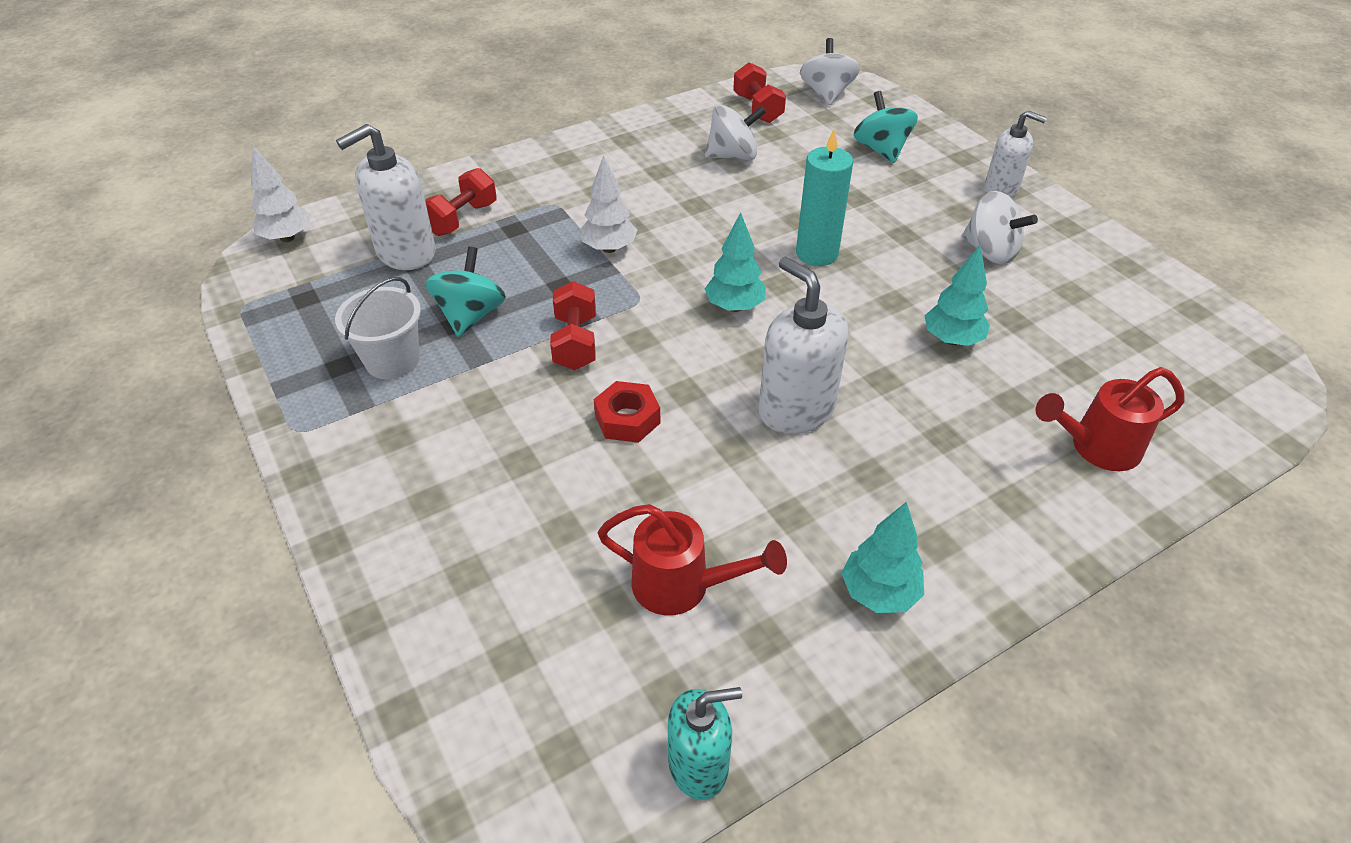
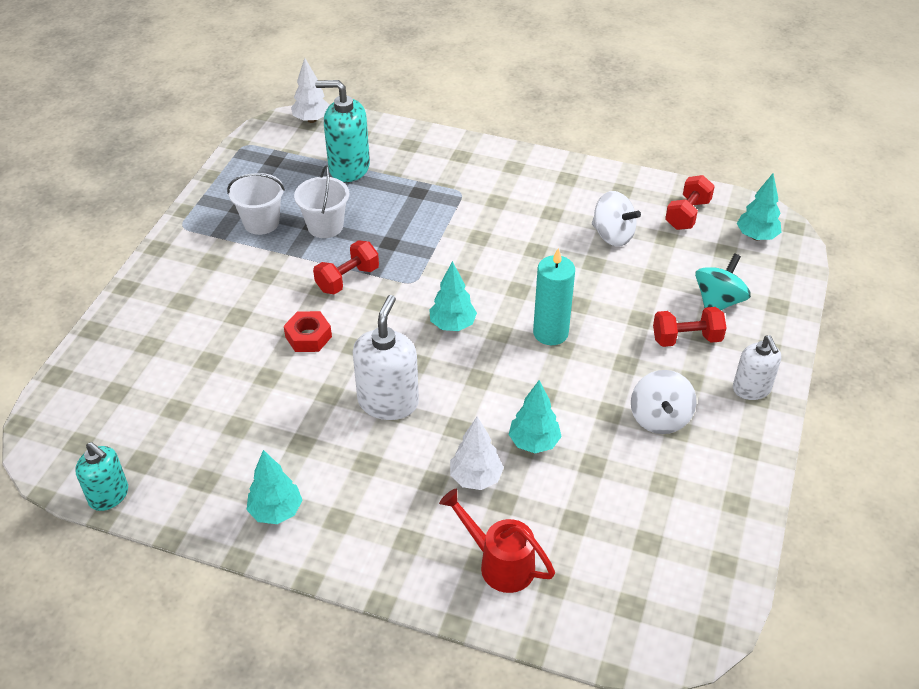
camera: 50 degrees right, 0 degrees up
(405, 253) = (349, 168): white soap dispenser -> turquoise soap dispenser
(462, 219) = (402, 167): red dumbbell -> red dumbbell (686, 339)
(470, 316) = (325, 226): turquoise spinning top -> white bucket
(609, 248) = (446, 241): white tree -> white tree (475, 478)
(682, 586) = (210, 428): red watering can -> none
(826, 94) = (756, 236): white spinning top -> turquoise tree

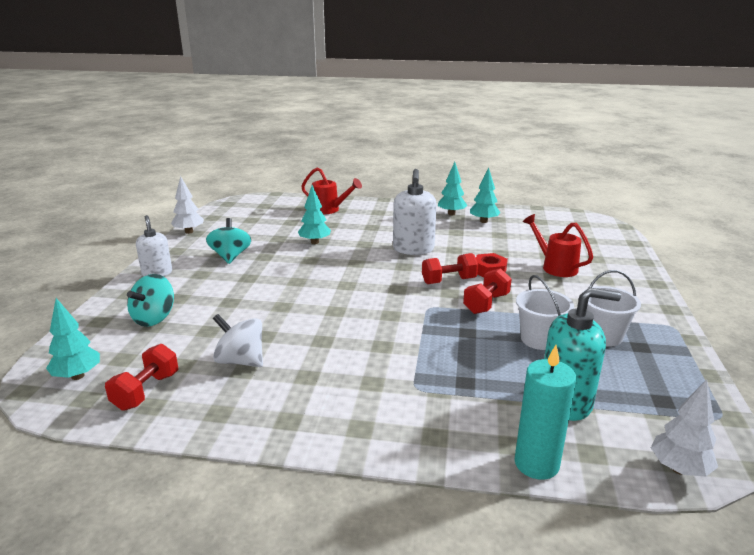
camera: 170 degrees right, 20 degrees down
(109, 495) = (542, 212): turquoise soap dispenser -> none
(218, 334) = (555, 267): none -> red watering can
(452, 325) = (384, 285): turquoise tree -> turquoise tree (483, 221)
(475, 478) = (348, 229): white tree -> white tree (189, 232)
(550, 333) = (305, 288): turquoise candle -> turquoise candle (536, 464)
(659, 418) = (230, 256): white spinning top -> turquoise spinning top
(686, 339) = (194, 294): red dumbbell -> red dumbbell (449, 281)

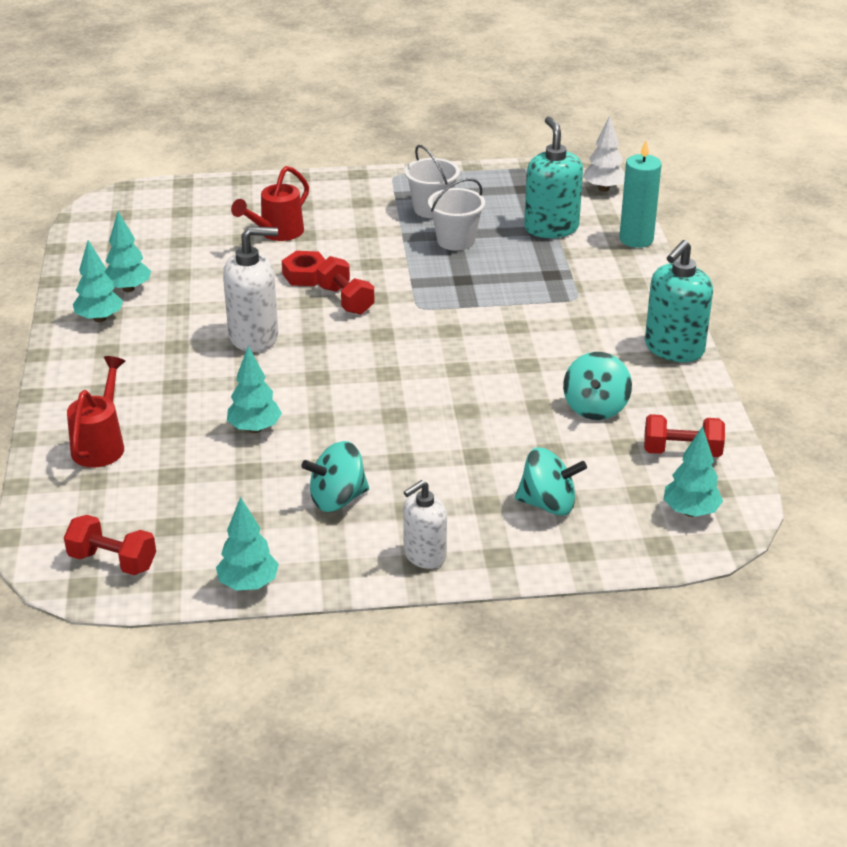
camera: 105 degrees left, 10 degrees up
(189, 232) = (248, 584): white tree -> turquoise tree
(241, 361) = (595, 407): white spinning top -> turquoise spinning top
(296, 430) = (674, 349): none -> turquoise soap dispenser
(486, 304) = (394, 272): red dumbbell -> red dumbbell (113, 561)

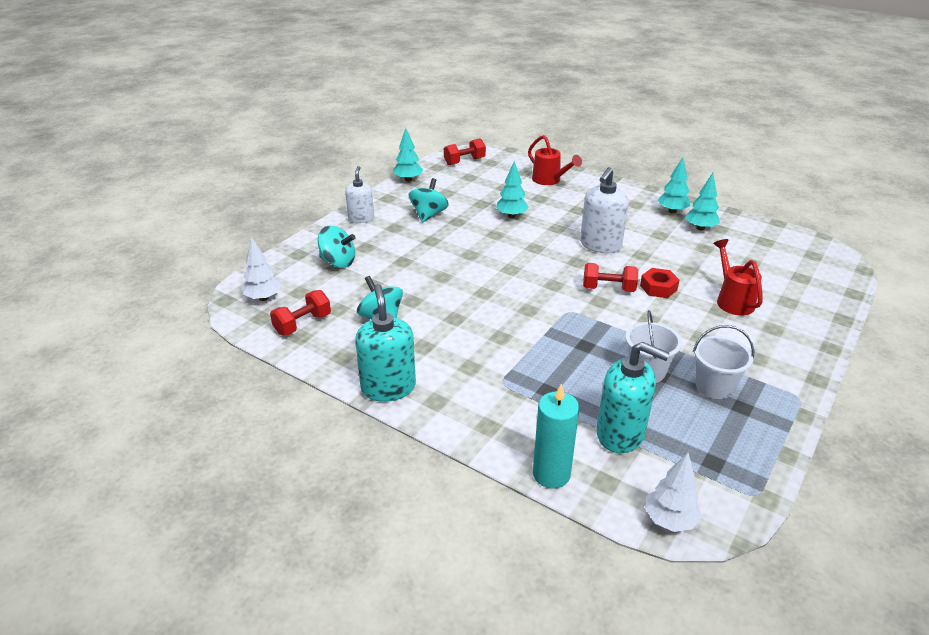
camera: 130 degrees right, 0 degrees up
(548, 504) = (338, 262): turquoise spinning top -> turquoise spinning top turned 120 degrees counterclockwise
(690, 512) = (263, 298): turquoise tree -> white tree

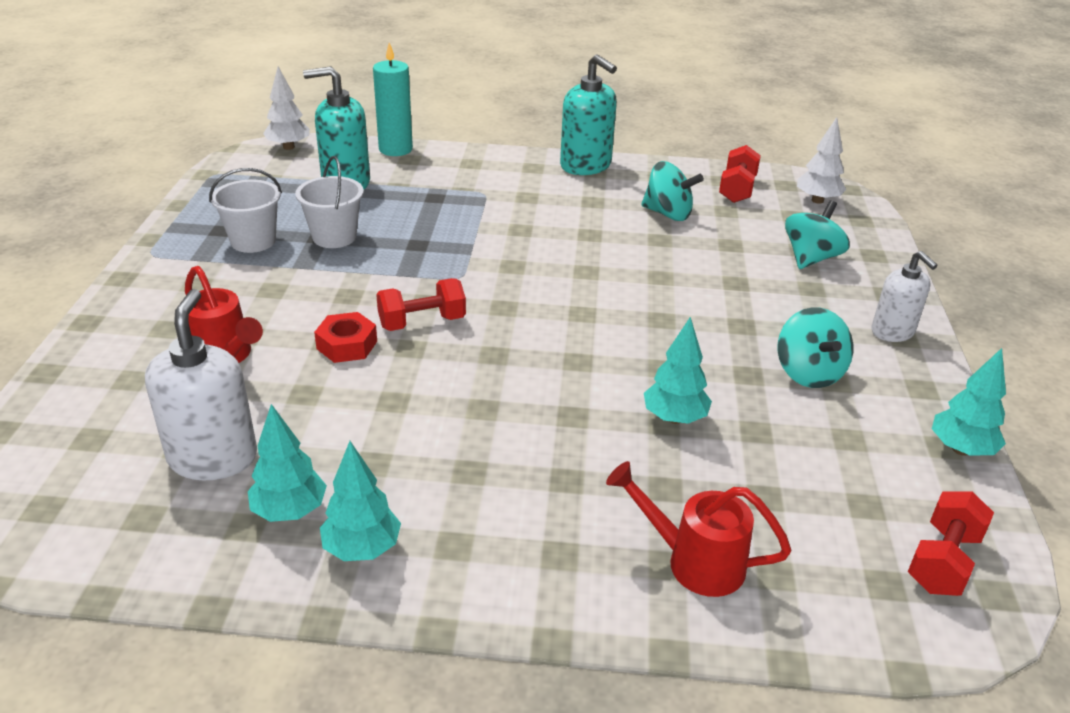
camera: 150 degrees right, 0 degrees up
(338, 262) = (811, 258): turquoise spinning top -> turquoise spinning top turned 135 degrees clockwise
(600, 245) = (474, 400): white soap dispenser -> white soap dispenser (213, 457)

